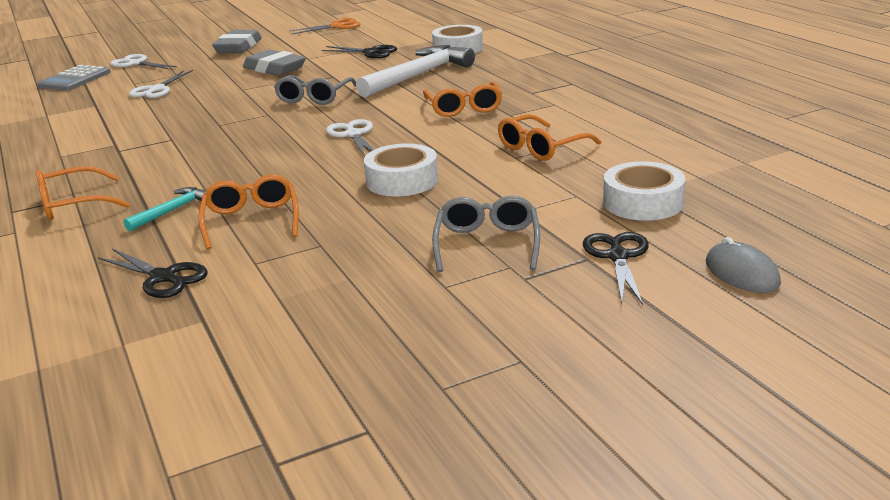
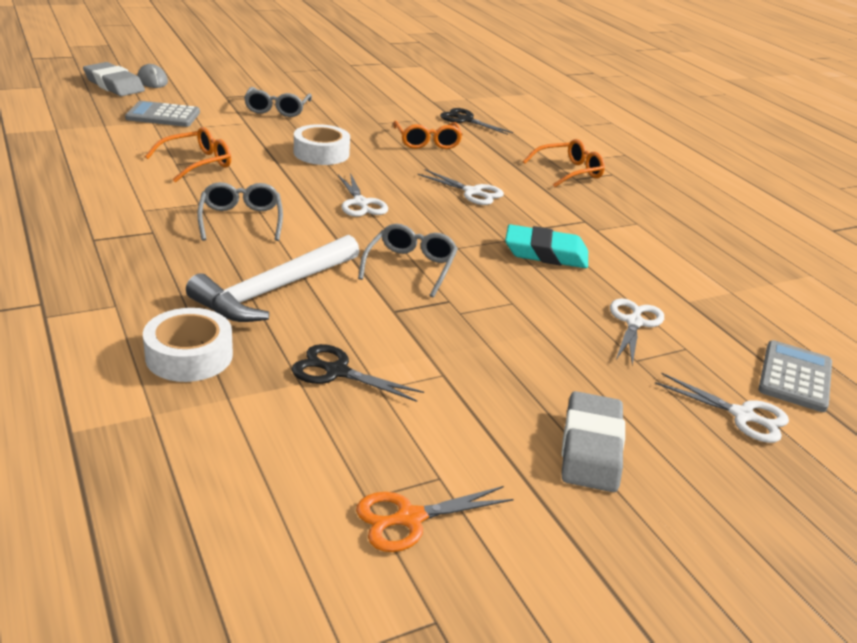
camera: 175 degrees right, 5 degrees up
(172, 210) = (488, 156): turquoise hammer -> none
(188, 119) = (545, 253): none -> turquoise eraser
(225, 161) = (472, 192): none -> white scissors
(274, 69) = (487, 348): grey eraser -> grey eraser (114, 85)
(464, 108) = (241, 220): orange glasses -> grey glasses
(618, 257) = (208, 94): black scissors -> none
(643, 202) = (163, 115): white tape -> grey calculator

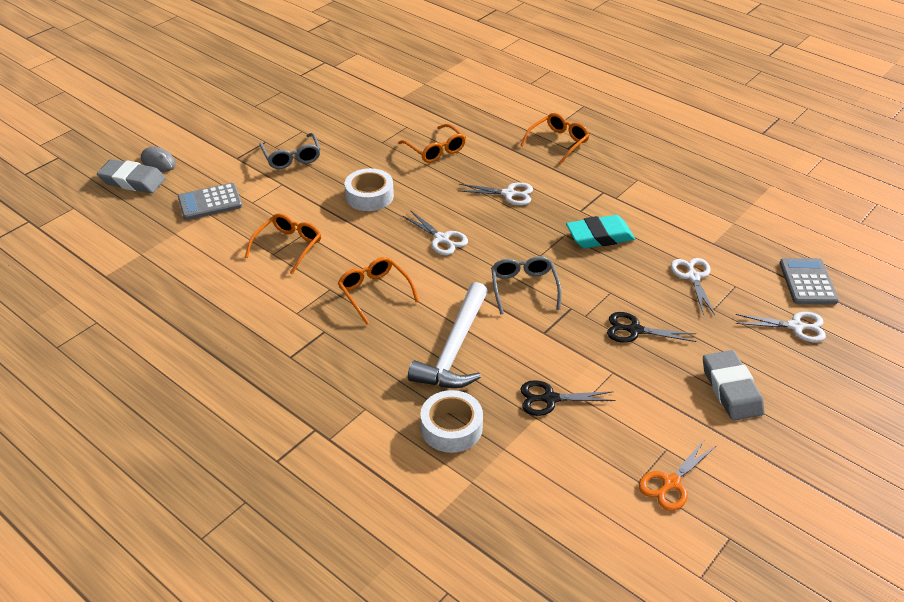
camera: 20 degrees left, 10 degrees up
(241, 220) = (374, 292): grey glasses -> orange glasses
(465, 120) = (444, 111): black scissors -> black scissors (635, 330)

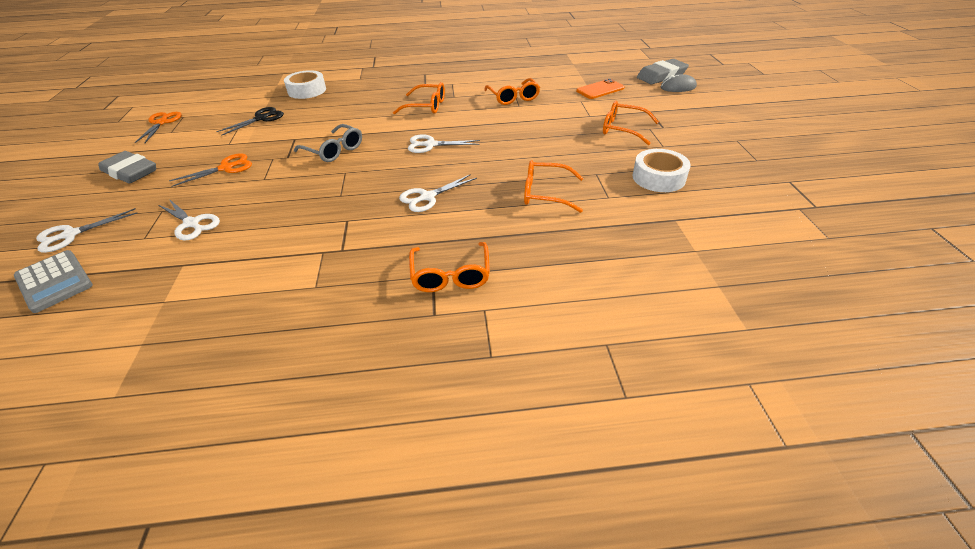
camera: 135 degrees right, 0 degrees up
(210, 202) = (600, 89): grey calculator -> orange phone
(292, 157) = (622, 129): grey glasses -> orange glasses
(369, 196) = (524, 139): white tape -> white tape (658, 177)
(454, 349) = (343, 110): white hammer -> none
(599, 236) = (307, 209): turquoise eraser -> none
(635, 330) = (226, 168): black scissors -> orange scissors

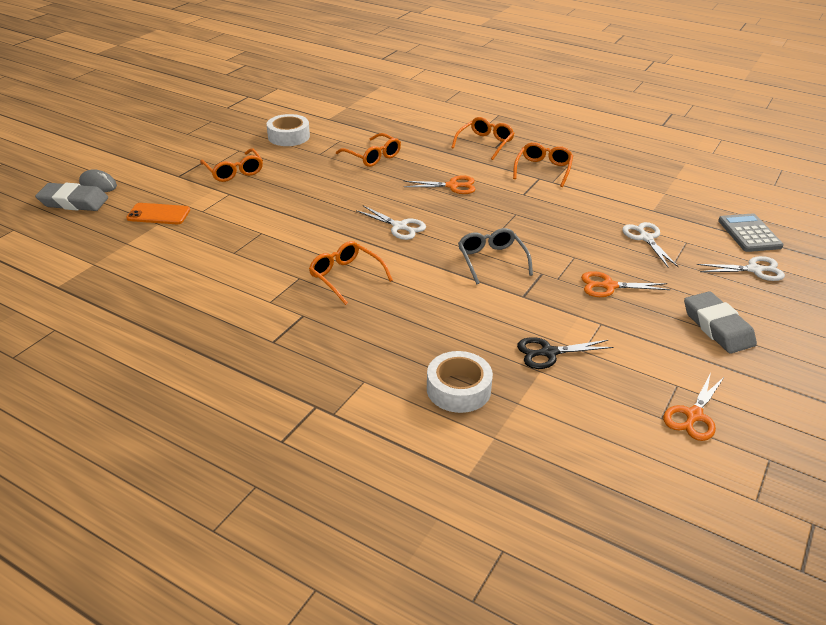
camera: 145 degrees left, 5 degrees down
(427, 197) = (452, 186): white scissors -> orange scissors
(513, 97) = (248, 245): orange glasses -> orange glasses (543, 169)

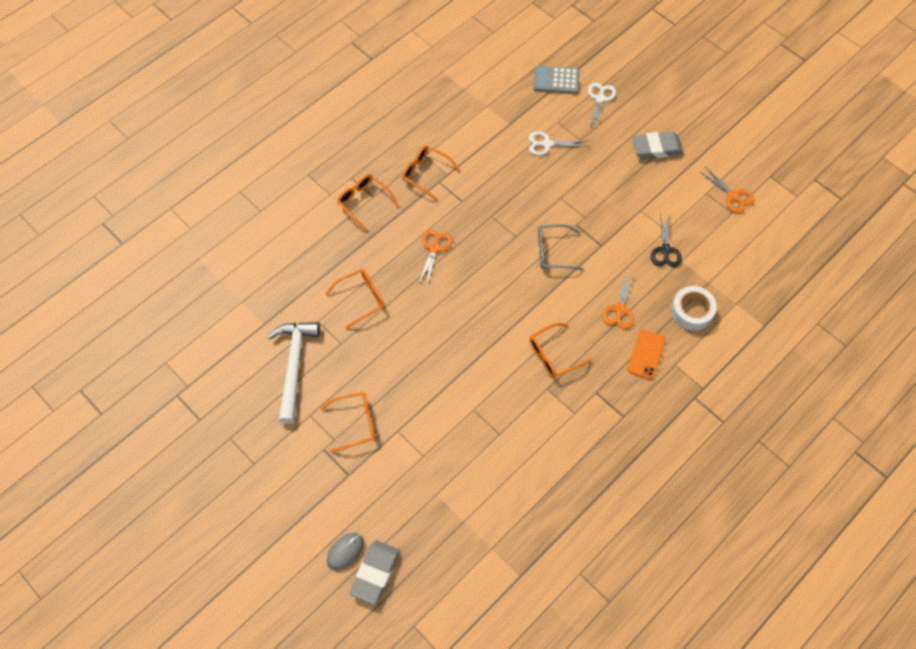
camera: 75 degrees left, 25 degrees up
(158, 214) = (420, 494): orange phone -> orange phone (646, 354)
(289, 136) = (294, 366): white tape -> white hammer
(399, 226) = (490, 303): white scissors -> none
(609, 286) = (601, 190): orange scissors -> orange scissors (620, 309)

